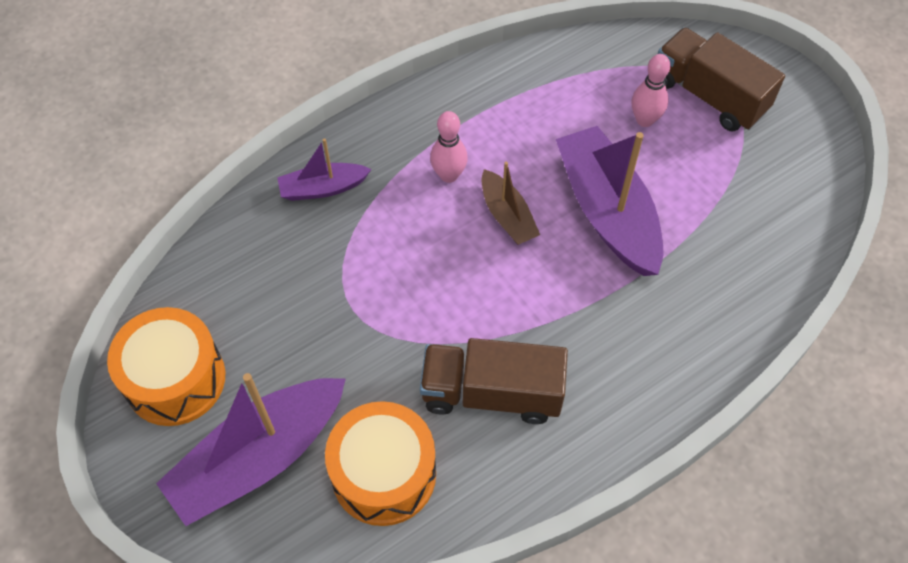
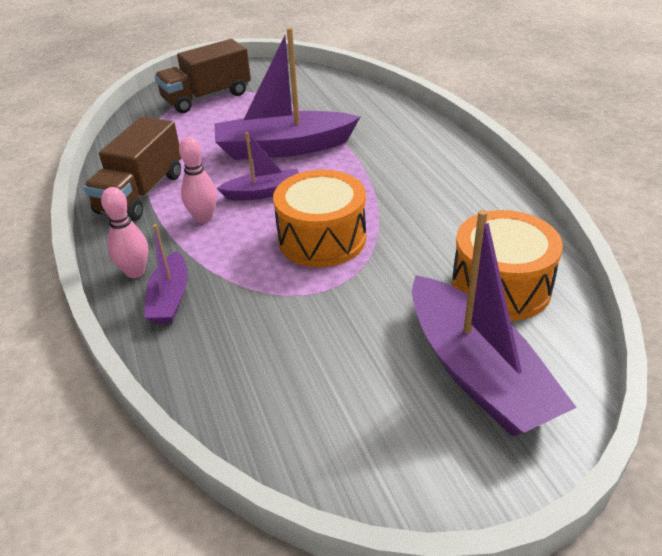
camera: 75 degrees left, 20 degrees down
(175, 379) = (367, 441): orange drum -> orange drum (322, 239)
(491, 393) = (430, 219): brown truck -> brown truck (141, 193)
(507, 216) = (263, 193): brown boat -> purple boat
(644, 120) = (210, 123): pink bowling pin -> pink bowling pin (135, 272)

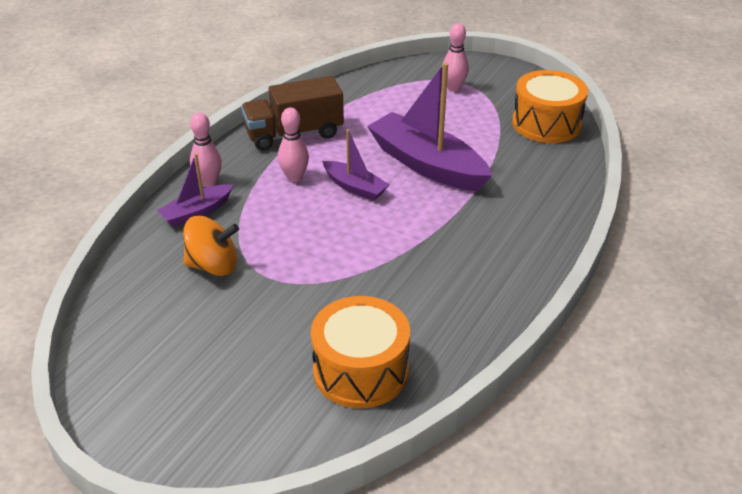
camera: 50 degrees right, 0 degrees up
(207, 97) = (453, 88): brown truck -> pink bowling pin
(266, 319) = (213, 266): none -> orange spinning top
(322, 239) = (327, 246): orange drum -> orange drum (546, 124)
(477, 372) = (245, 398): purple boat -> none

